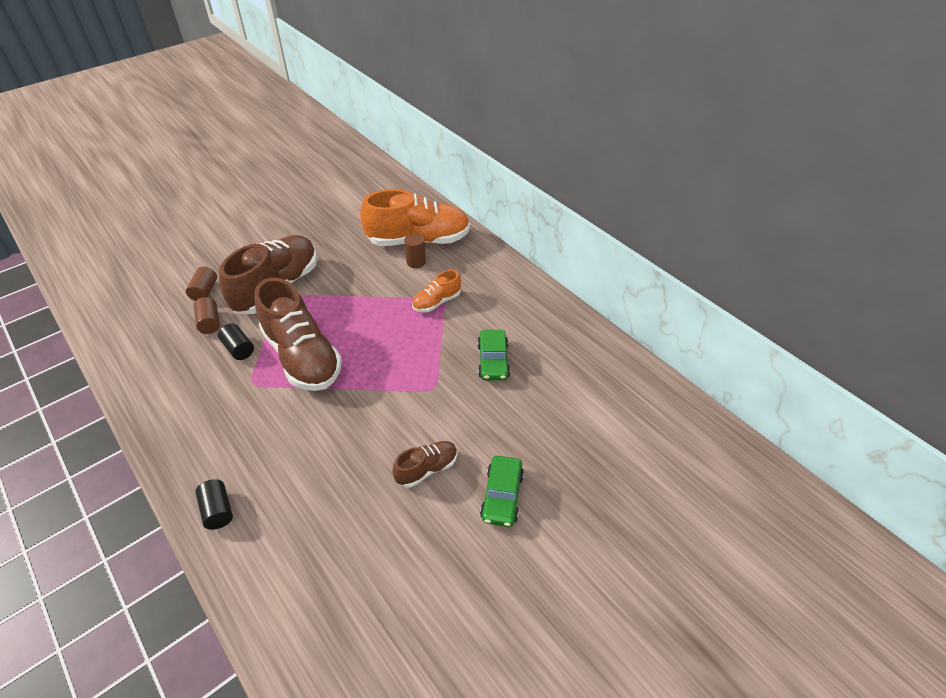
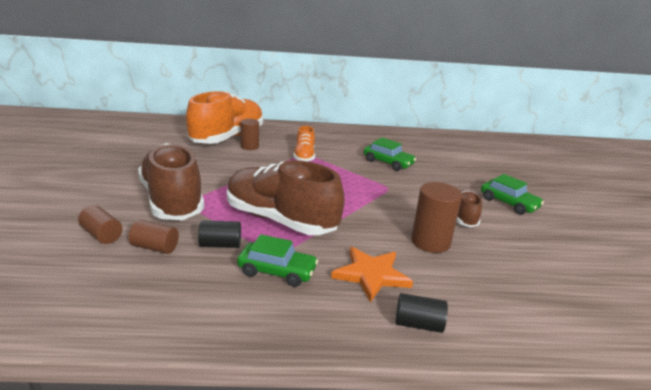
camera: 55 degrees left, 20 degrees down
(228, 397) = (277, 271): none -> green car
(265, 451) = (371, 275): none -> orange star
(302, 356) = (280, 220): brown shoe -> brown shoe turned 150 degrees counterclockwise
(352, 465) = (430, 242): none -> brown cylinder

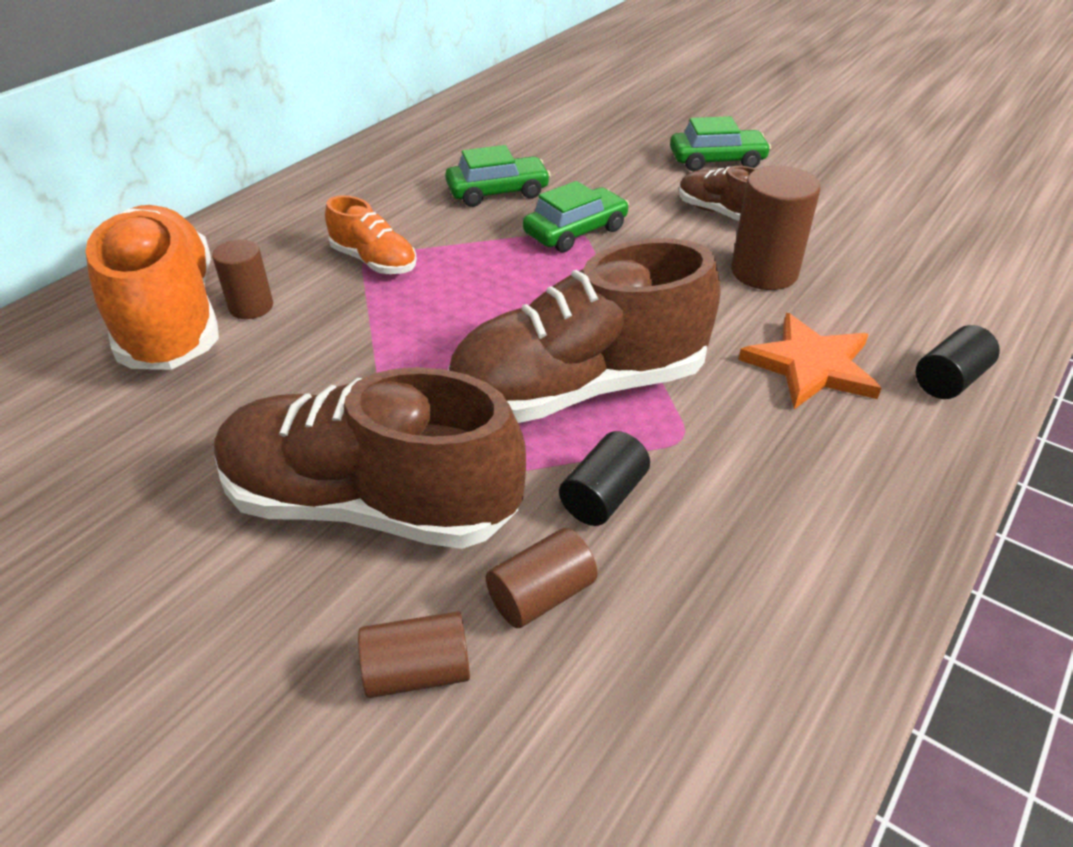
camera: 50 degrees left, 15 degrees up
(277, 271) = (737, 459): green car -> green car (575, 231)

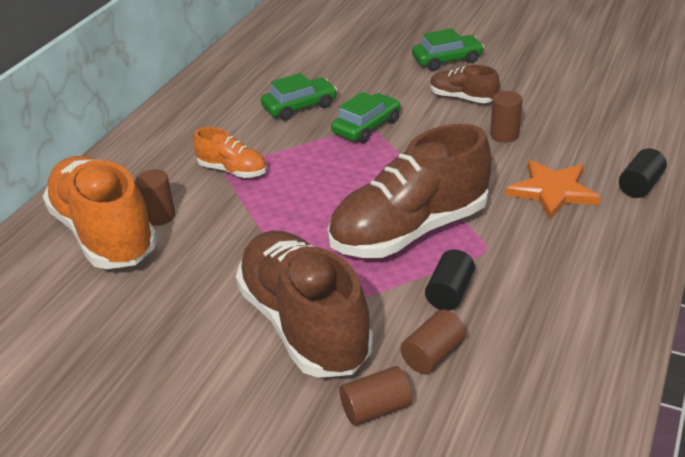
camera: 10 degrees left, 5 degrees down
(370, 504) = (304, 324): brown shoe -> brown shoe turned 60 degrees clockwise
(764, 272) = (504, 135): brown cylinder -> brown cylinder, size x0.62

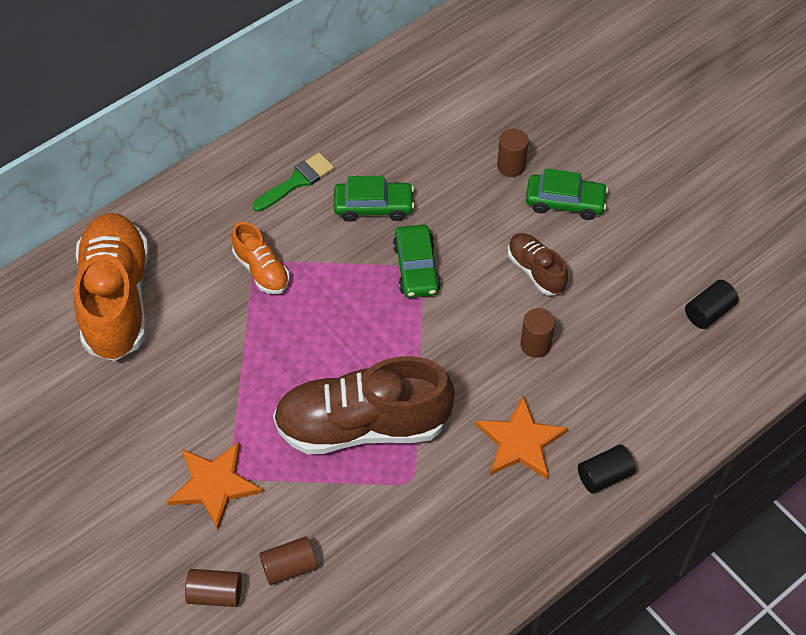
camera: 25 degrees right, 20 degrees up
(159, 216) = (170, 299): brown cylinder -> brown cylinder (511, 166)
(222, 114) = (296, 181): none -> green brush
(304, 324) = (214, 485): brown shoe -> orange star
(366, 127) = (416, 268): green car -> green car turned 105 degrees clockwise
(449, 293) = (346, 512): black cylinder -> black cylinder (708, 312)

